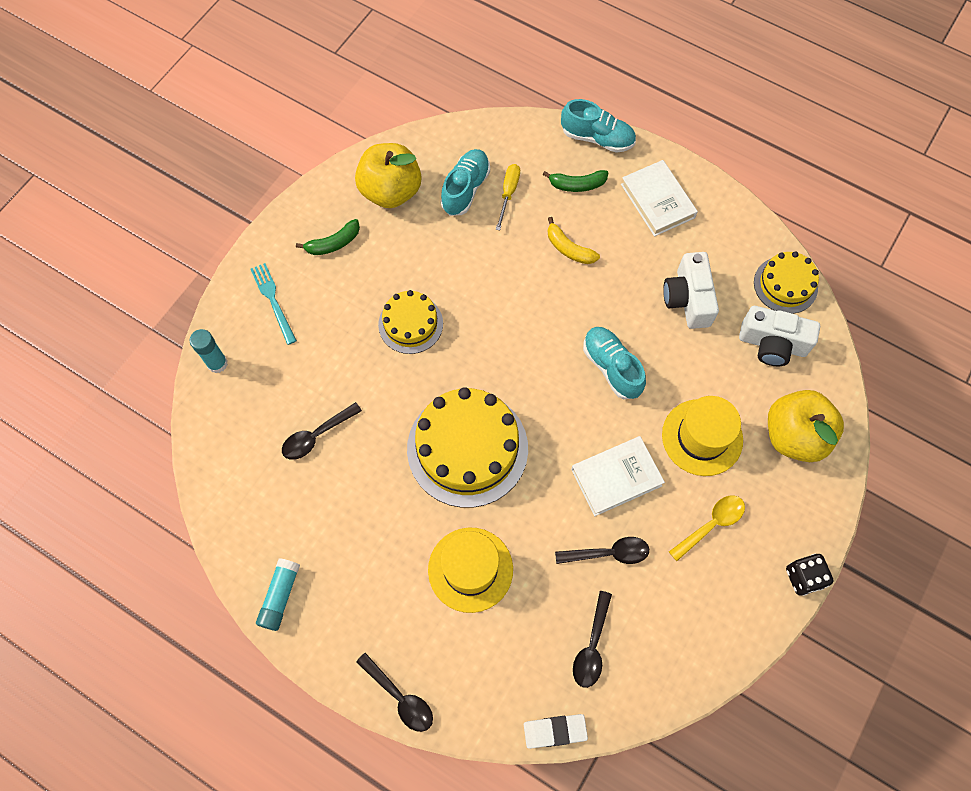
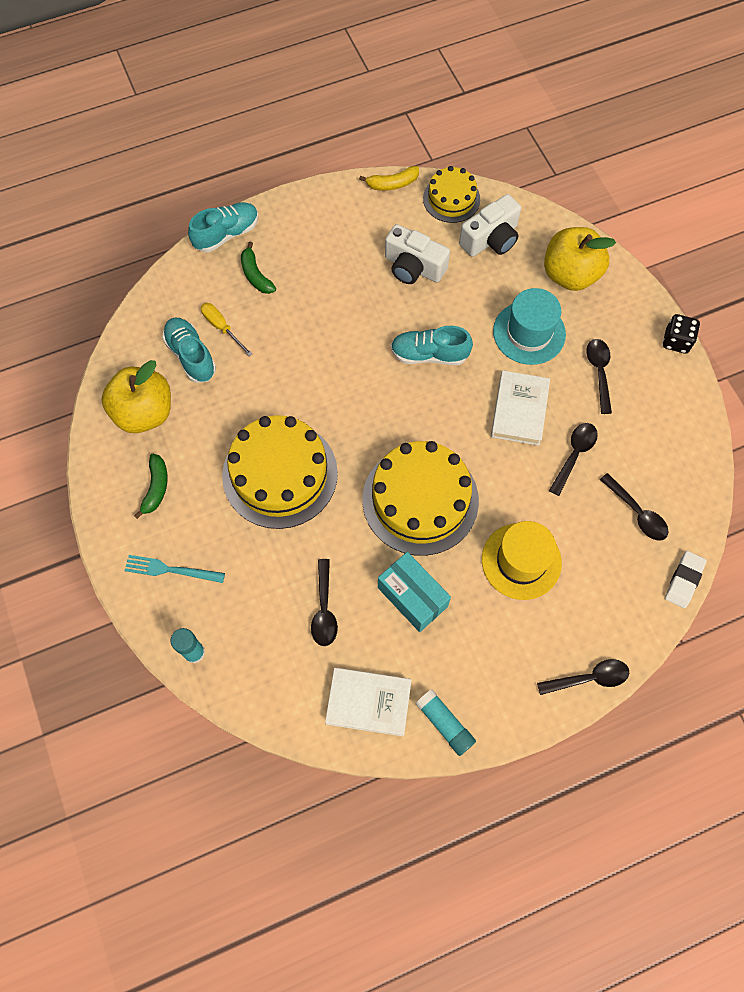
camera: 55 degrees left, 0 degrees up
(374, 498) = (412, 597): none -> turquoise box
(410, 324) = (280, 474): yellow cake -> yellow cake, size x1.78
(569, 248) = (306, 317): yellow banana -> yellow banana (392, 184)
(577, 185) = (256, 275): green banana -> green banana turned 120 degrees clockwise
(657, 201) = (316, 231): white book -> white book (368, 702)
(702, 437) = (529, 333): yellow hat -> turquoise hat
(711, 524) = (599, 372): yellow spoon -> black spoon

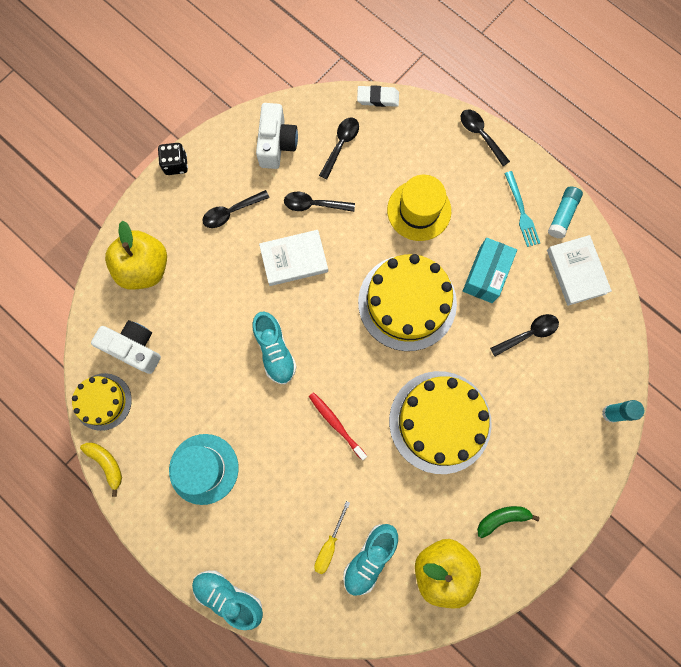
camera: 115 degrees left, 10 degrees up
(171, 570) = (560, 466): turquoise fork -> turquoise fork (521, 211)
(256, 275) = (261, 543): green banana -> none
(328, 379) = (336, 424): none -> red toothbrush
(413, 267) = (192, 403): white camera -> white camera (276, 144)
(529, 333) = (218, 279): turquoise hat -> turquoise hat (204, 469)

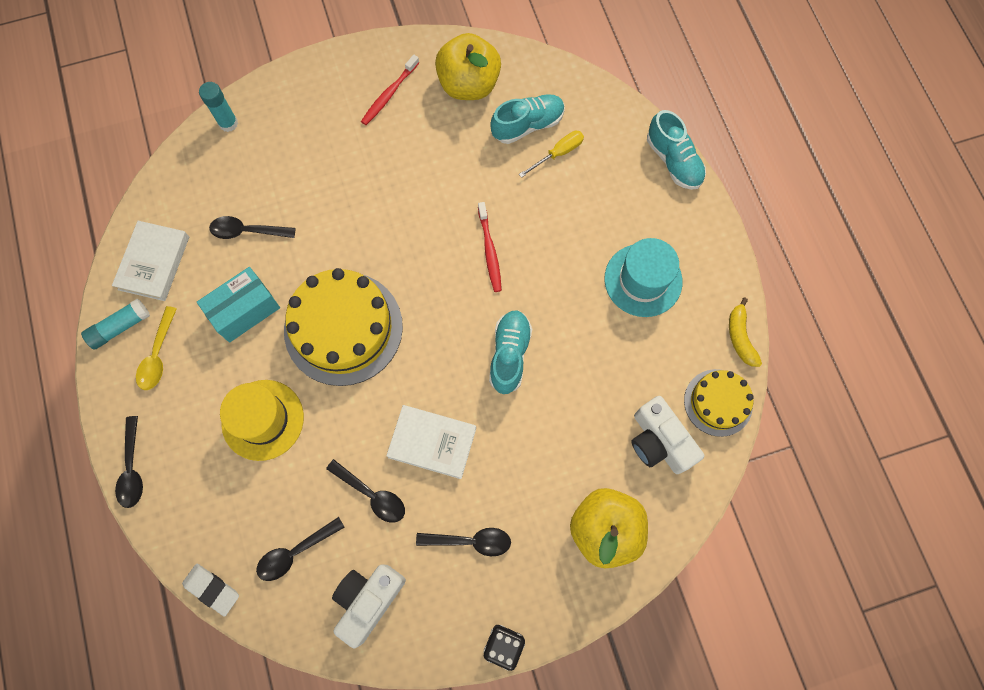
camera: 150 degrees left, 5 degrees down
(440, 422) = (389, 200): yellow cake -> none
(502, 518) = (389, 94): green banana -> red toothbrush
(521, 211) = (158, 355): turquoise fork -> yellow spoon

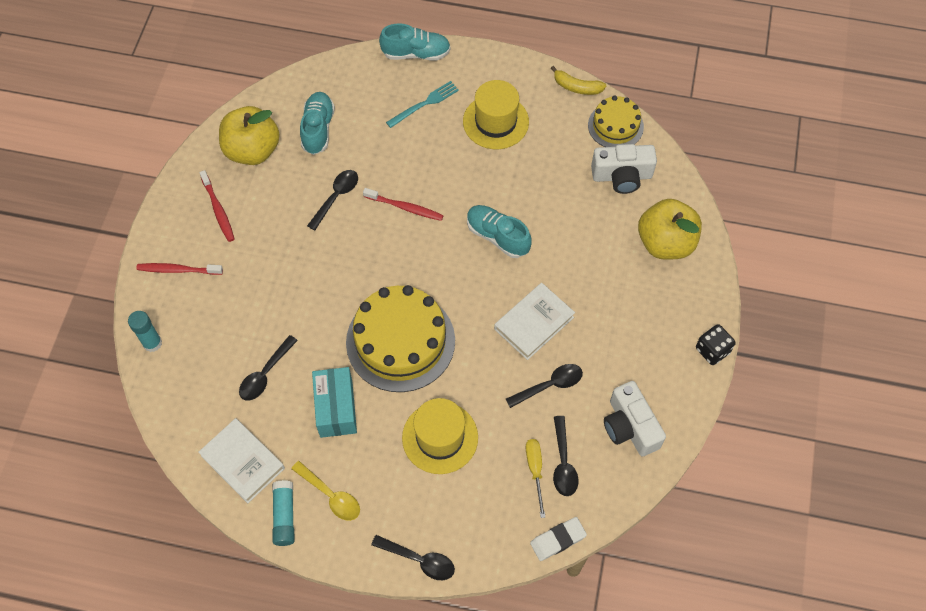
camera: 60 degrees left, 10 degrees down
(310, 100) = (178, 270): none -> red toothbrush
(470, 541) = (624, 334): black spoon -> black spoon (336, 197)
(558, 153) = (357, 122): yellow screwdriver -> yellow screwdriver (535, 470)
(619, 202) = (424, 104): none -> turquoise fork
(643, 280) = (495, 122): turquoise hat -> yellow hat

